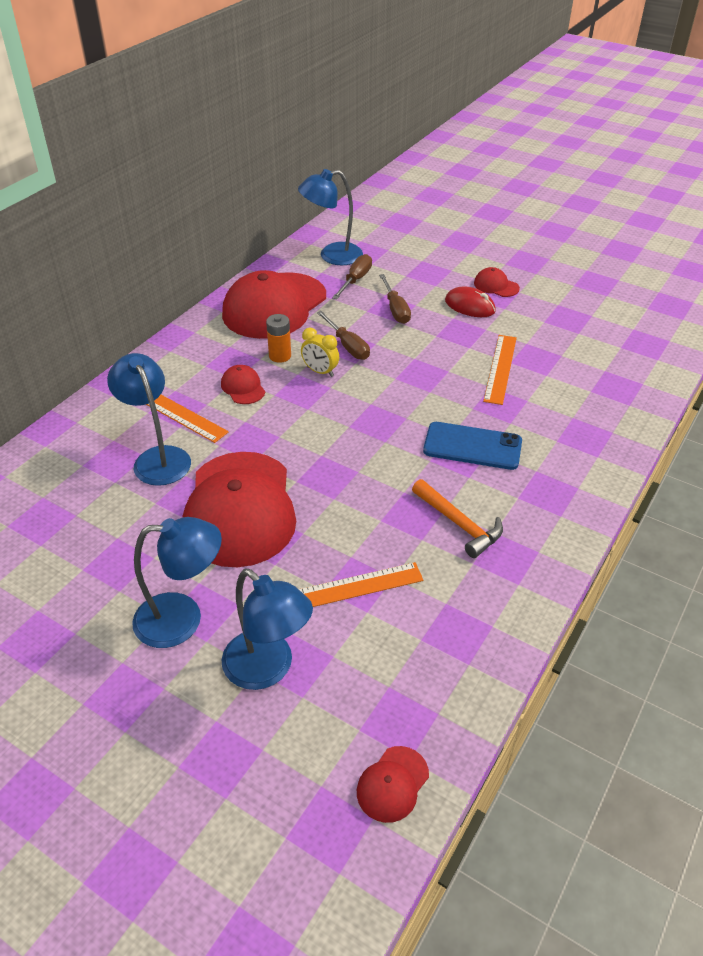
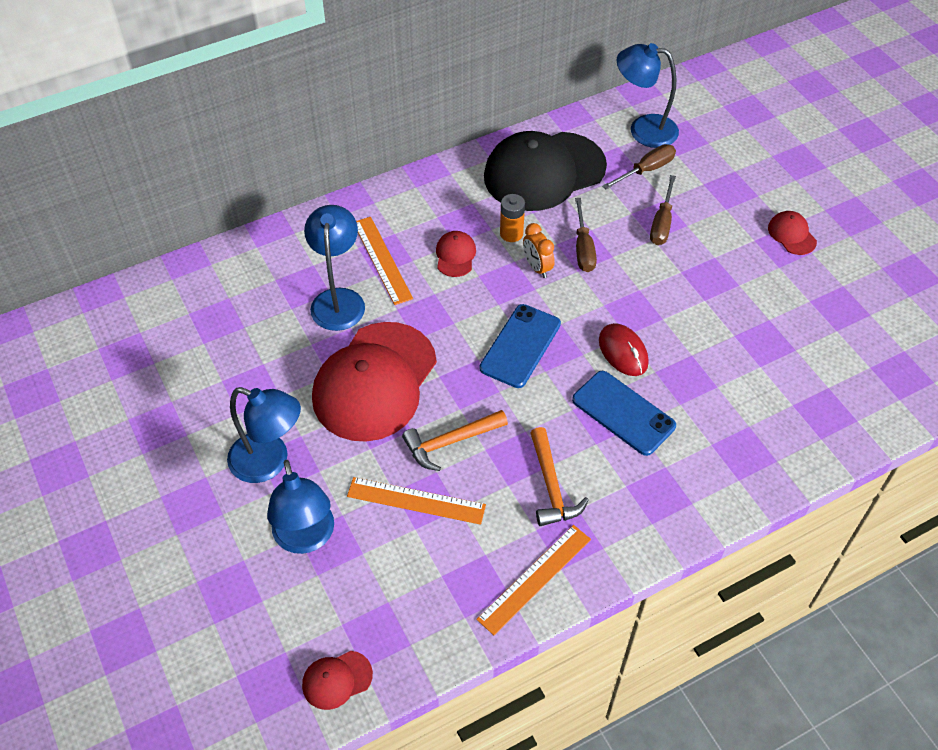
camera: 30 degrees right, 10 degrees up
(274, 306) = (544, 172): red cap -> black cap
(320, 371) = (537, 267): yellow clock -> orange clock
(346, 527) = (450, 442): none -> orange hammer
(350, 431) = (520, 346): none -> blue phone
(470, 306) = (743, 249): red mouse -> red mouse (623, 352)
(500, 368) = (717, 338): orange ruler -> orange ruler (534, 578)

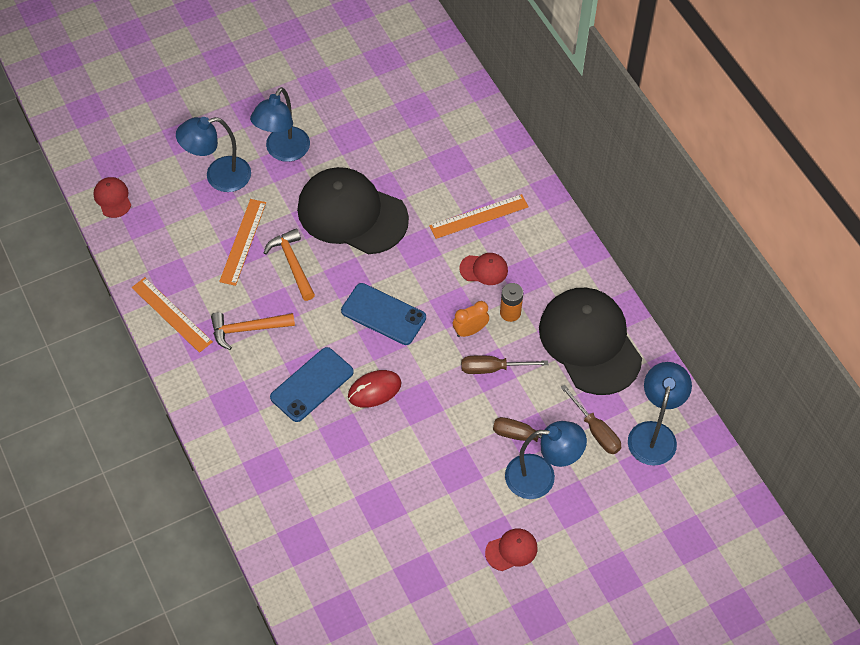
camera: 90 degrees right, 5 degrees up
(338, 299) = (435, 187): blue lamp -> blue lamp (541, 477)
(375, 382) = (352, 214): red cap -> black cap

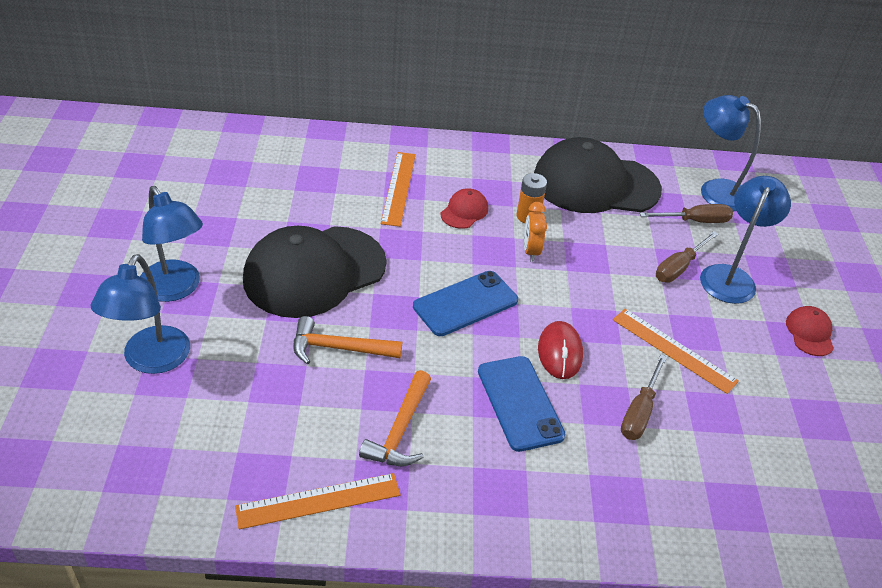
camera: 65 degrees left, 15 degrees down
(112, 198) = (71, 487): red cap -> none
(243, 241) = (268, 379): orange ruler -> orange ruler (673, 350)
(493, 368) = (586, 255): brown screwdriver -> brown screwdriver (640, 412)

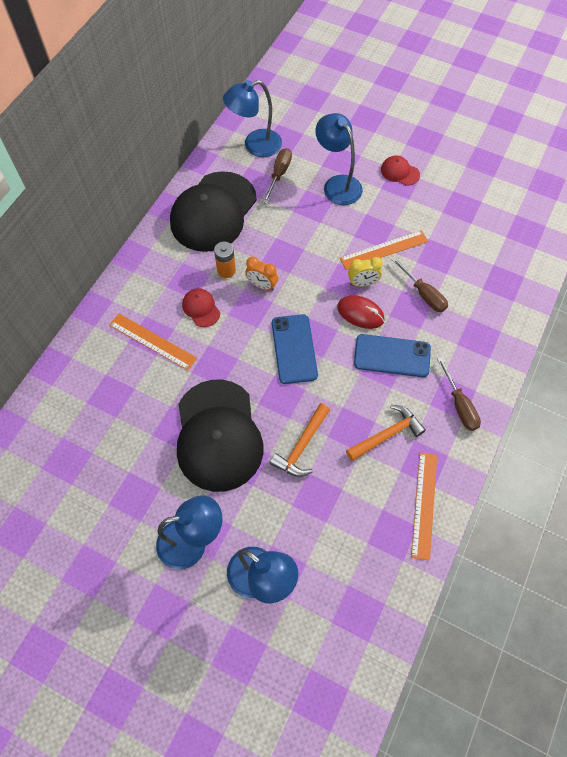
camera: 60 degrees left, 20 degrees up
(400, 430) = (387, 435): orange hammer -> orange hammer turned 75 degrees counterclockwise
(606, 342) = (362, 283): none -> yellow clock
(679, 267) = (317, 207): brown screwdriver -> brown screwdriver (459, 405)

